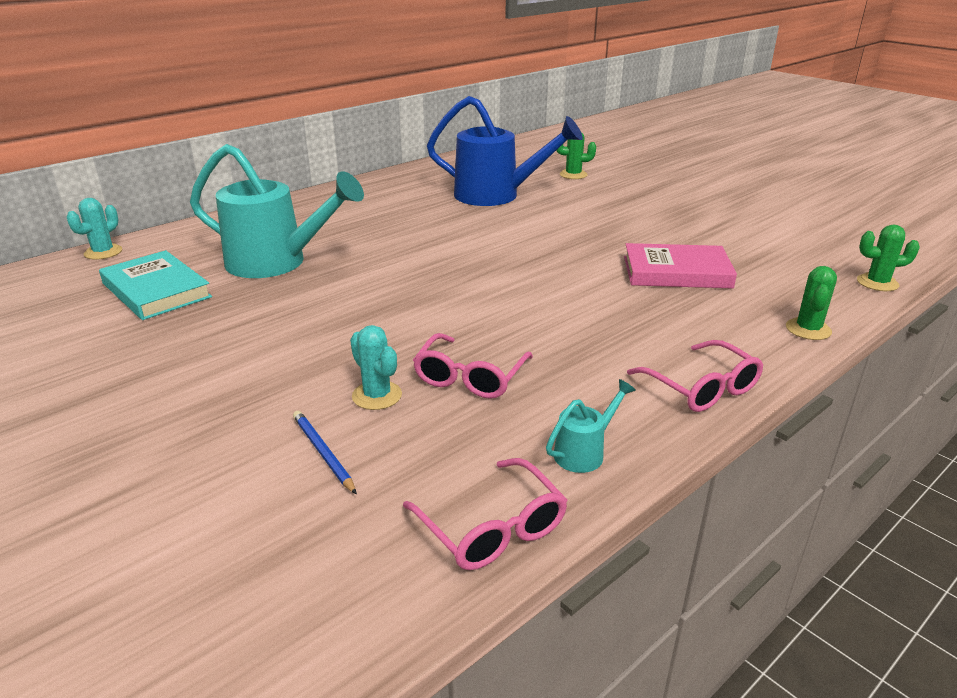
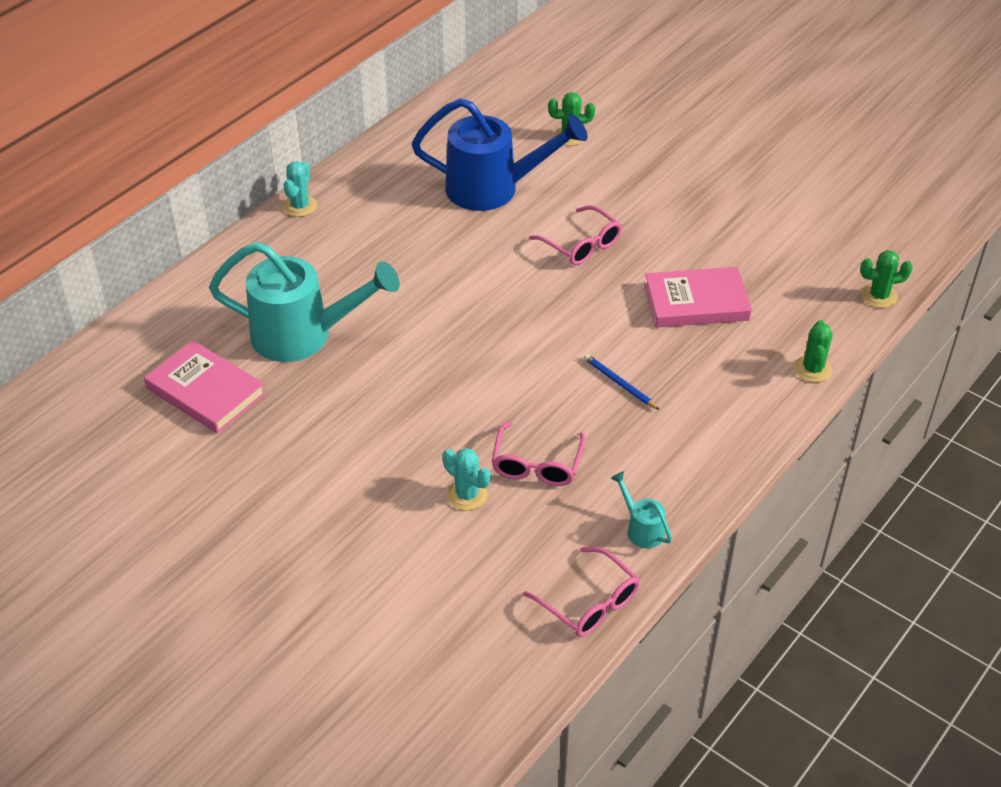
camera: 10 degrees left, 15 degrees up
(103, 252) = (114, 340): turquoise cactus -> turquoise cactus (300, 206)
(156, 290) = (205, 391): turquoise book -> pink book
(323, 453) = (447, 557): blue pencil -> blue pencil (619, 383)
(584, 452) = (641, 529): turquoise watering can -> turquoise watering can turned 75 degrees counterclockwise
(701, 388) = (725, 451): pink glasses -> pink glasses (581, 245)

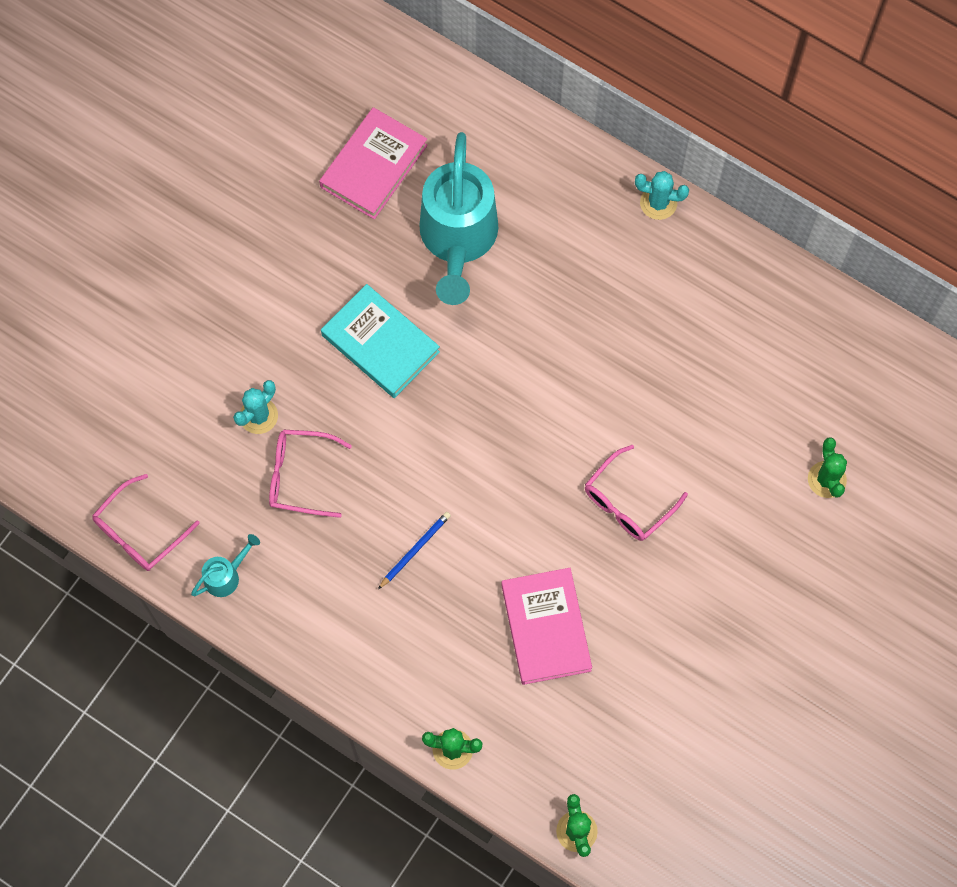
camera: 85 degrees right, 25 degrees up
(402, 397) = (380, 344): none -> turquoise book
(493, 189) = (714, 400): blue watering can -> none

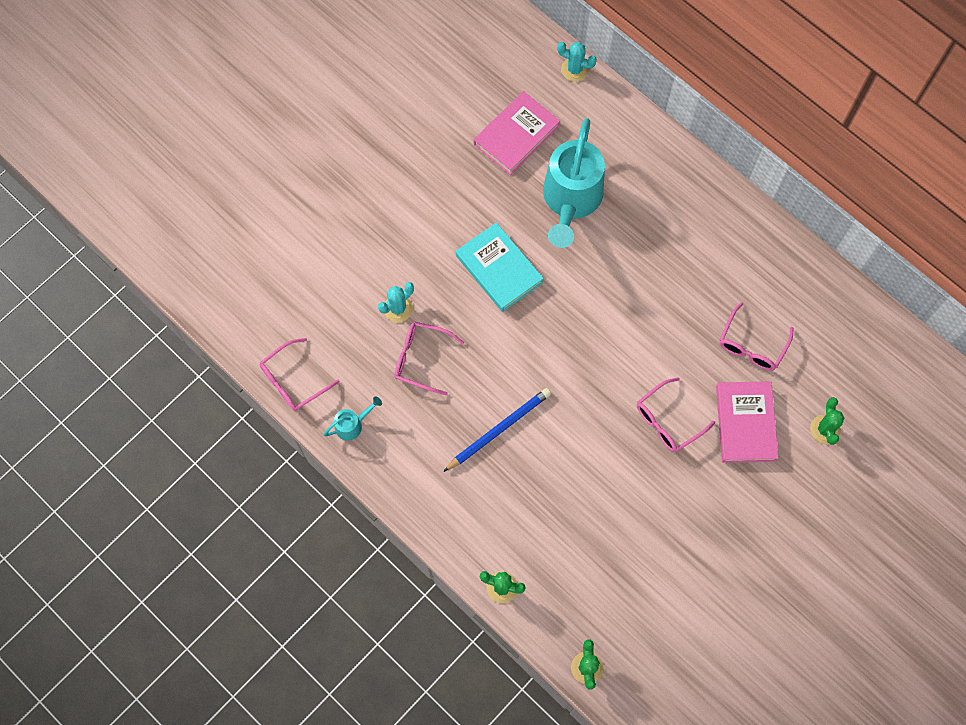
camera: 10 degrees right, 0 degrees up
(415, 550) = (499, 429): blue pencil -> blue pencil, size x1.66
(545, 627) = (589, 506): pink book -> pink book (745, 423)
(658, 203) = (728, 197): turquoise cactus -> turquoise cactus (574, 69)
(718, 388) = (751, 345): none -> pink glasses

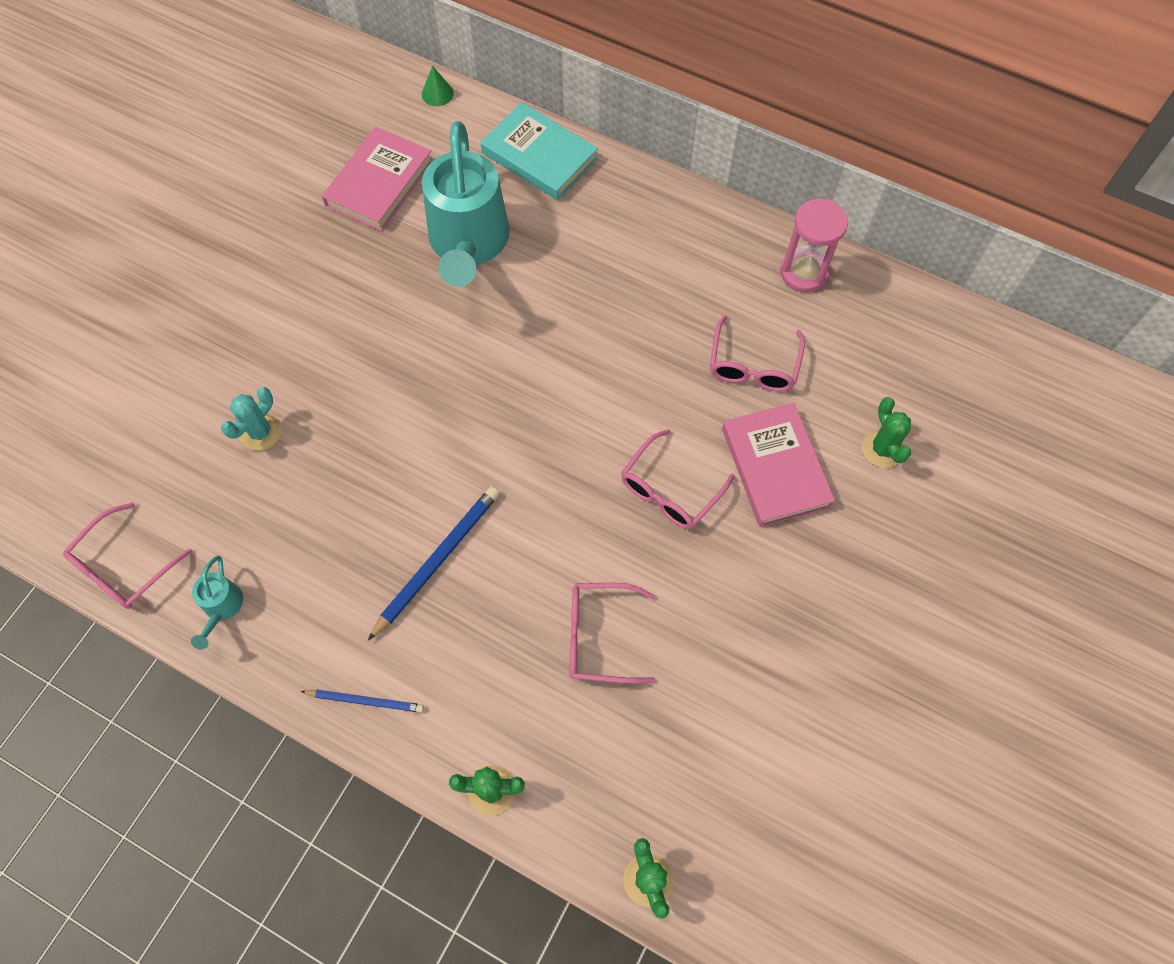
camera: 15 degrees left, 5 degrees down
(352, 425) = (222, 608): turquoise watering can -> turquoise watering can turned 135 degrees clockwise
(421, 359) = (306, 491): pink glasses -> pink glasses (599, 636)
(433, 510) = (365, 701): none -> blue pencil
(499, 269) = (391, 349): turquoise book -> turquoise book (539, 156)
(574, 69) = (437, 94): turquoise cactus -> green cone
(810, 283) = (804, 272): none -> pink hourglass

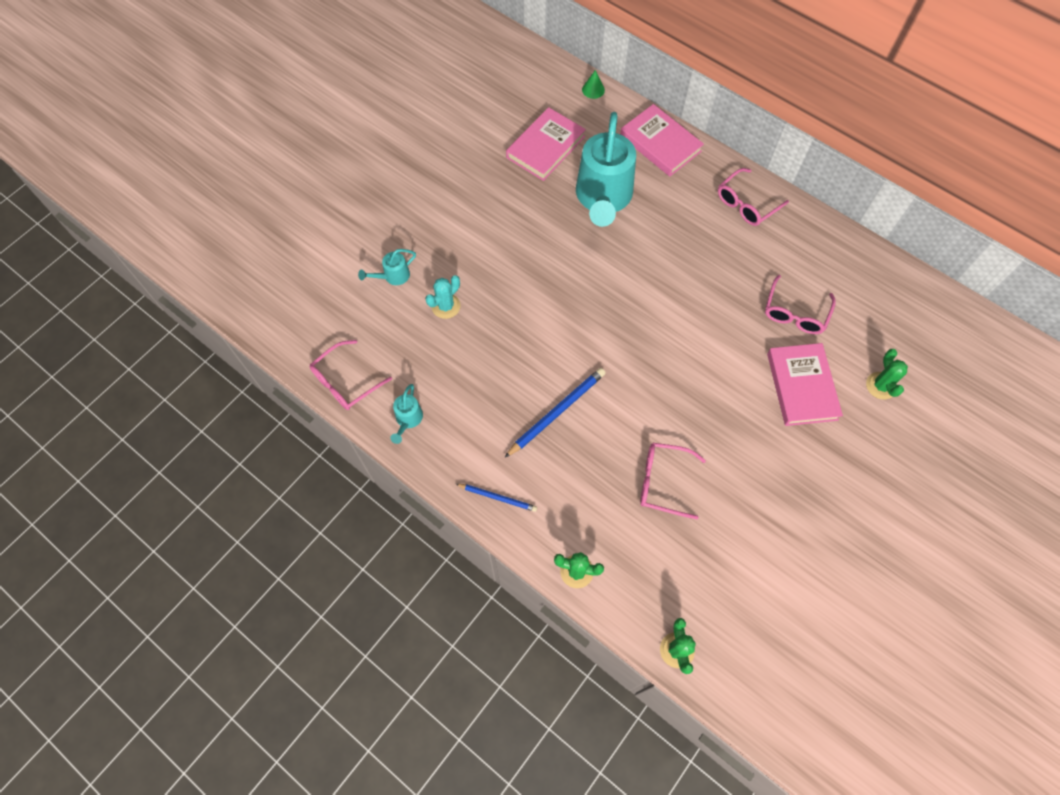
camera: 10 degrees right, 0 degrees up
(179, 400) = (393, 276): none -> turquoise watering can
(539, 156) = (660, 143): turquoise book -> pink book
(670, 490) = (725, 390): pink glasses -> pink glasses (746, 204)
(804, 272) = (840, 253): pink hourglass -> none

